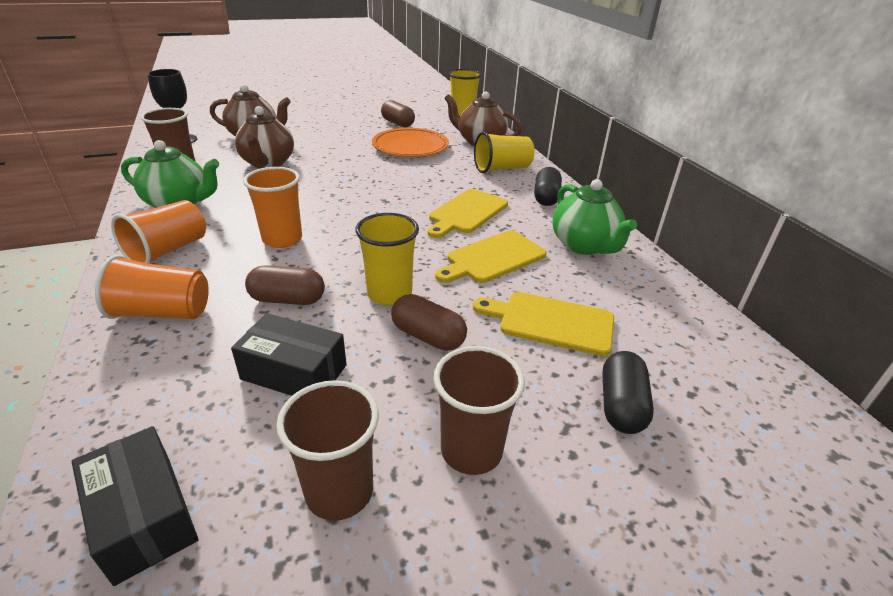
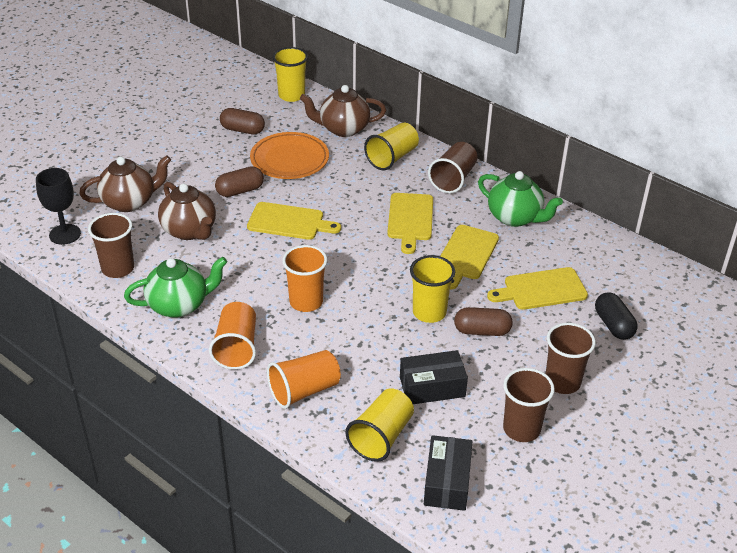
camera: 30 degrees left, 5 degrees up
(143, 516) = (447, 482): black box -> black box turned 75 degrees clockwise
(159, 402) = (381, 437): none -> yellow cup
(287, 299) = (371, 345): brown capsule -> brown capsule (240, 191)
(353, 181) = (289, 222): none -> yellow cutting board
(546, 198) = (453, 179): black capsule -> brown cup

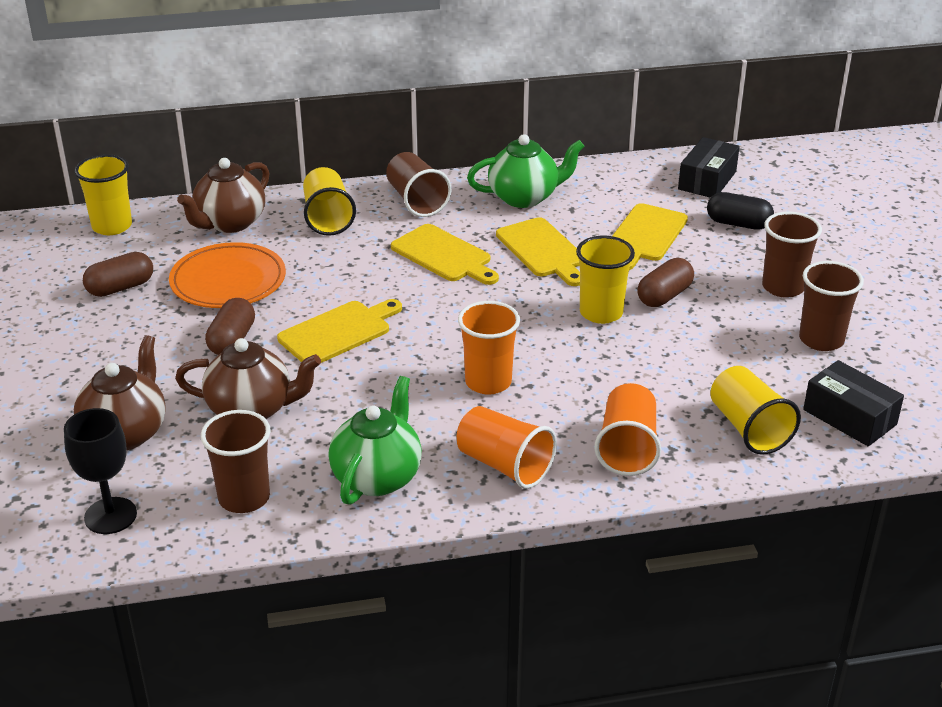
camera: 50 degrees left, 5 degrees down
(432, 387) = (710, 363): black box -> black box (707, 180)

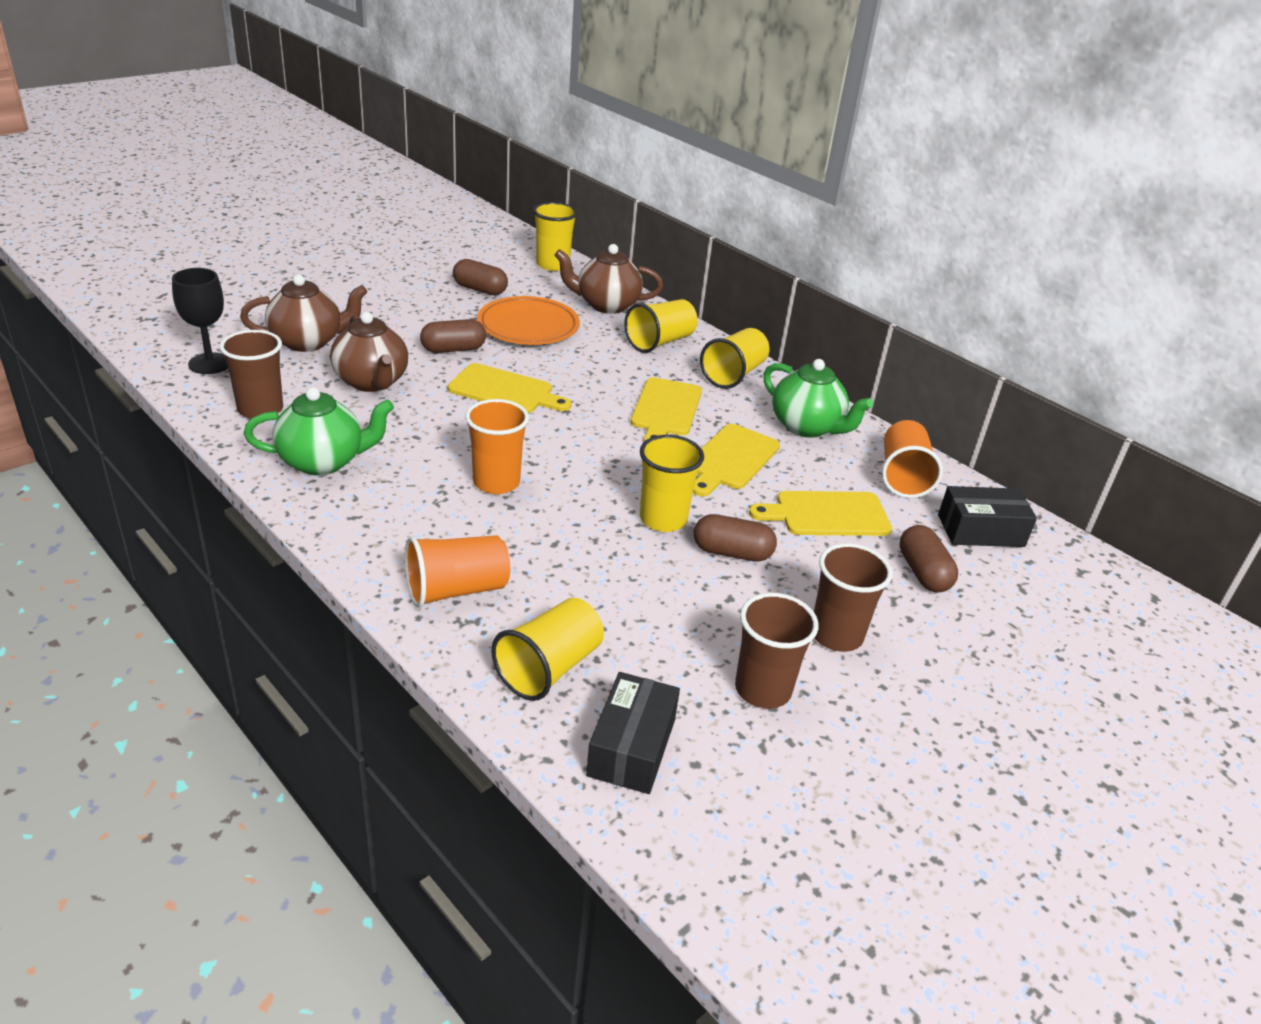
camera: 55 degrees right, 0 degrees up
(416, 201) = (733, 374): brown cup -> yellow cup
(504, 465) = (381, 523): orange cup -> orange cup (903, 476)
(738, 224) = (923, 573): black capsule -> brown capsule

